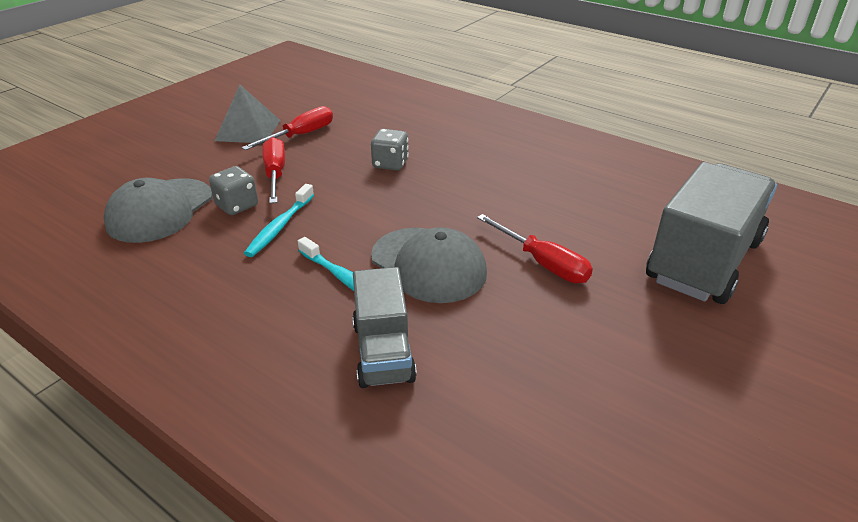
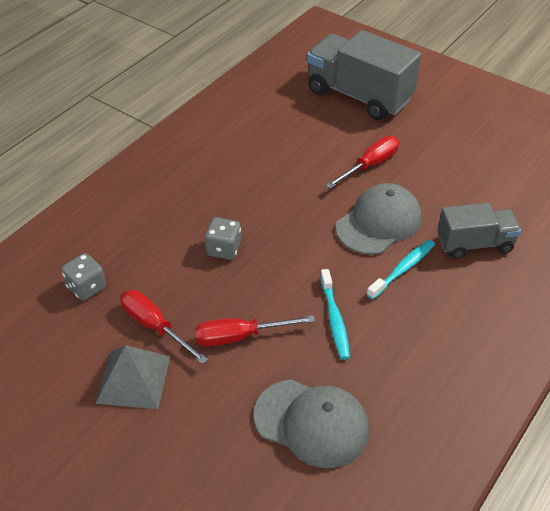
camera: 90 degrees left, 10 degrees up
(237, 205) = (300, 358): grey dice -> grey dice (86, 287)
(280, 226) = (334, 319): turquoise toothbrush -> turquoise toothbrush turned 60 degrees clockwise

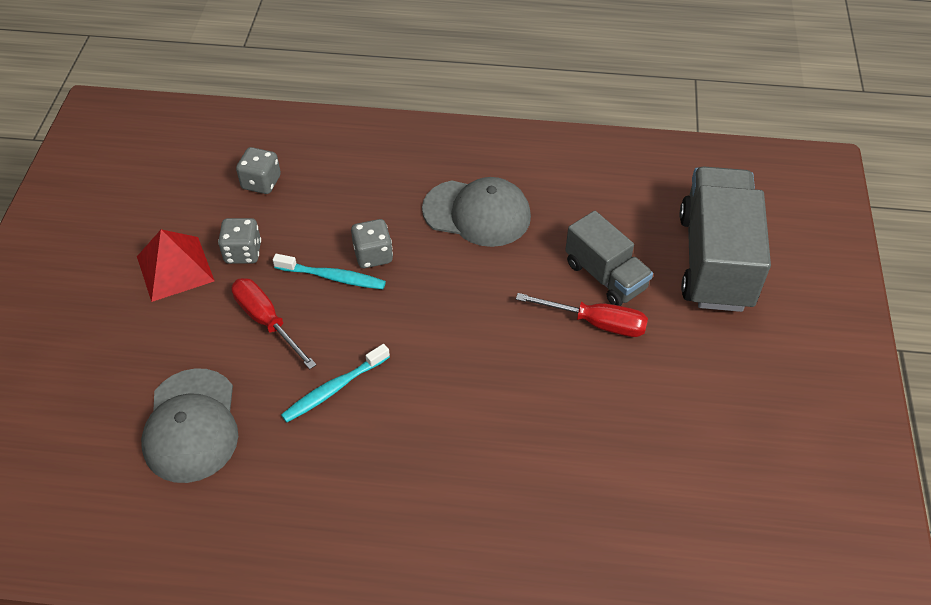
camera: 60 degrees right, 5 degrees up
(133, 379) = (175, 268): grey pyramid -> red pyramid
(154, 326) = (243, 252): red screwdriver -> grey dice
(379, 222) = (505, 370): grey cap -> grey cap (477, 213)
(403, 269) = (446, 422): turquoise toothbrush -> turquoise toothbrush (332, 277)
(474, 244) = (536, 479): grey truck -> grey truck (605, 276)

